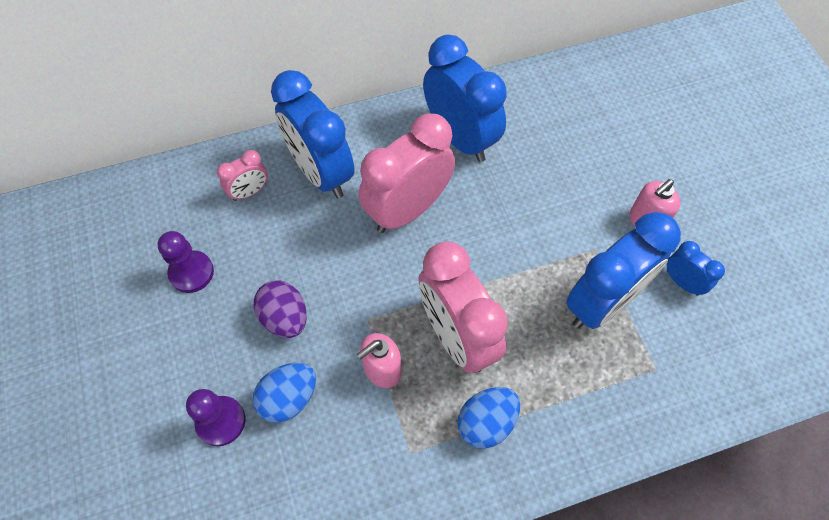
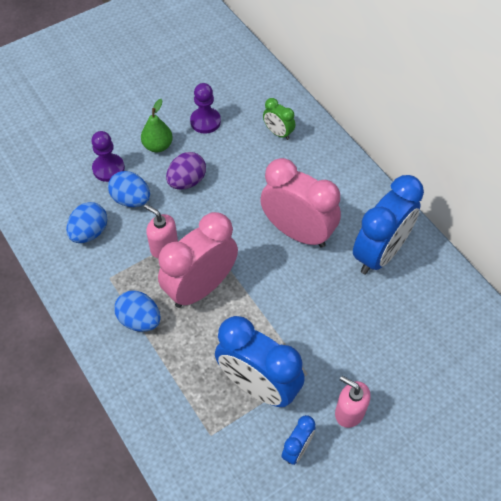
camera: 75 degrees right, 5 degrees down
(208, 344) = (158, 146): none -> green pear
(249, 192) = (278, 133): pink clock -> green clock
(321, 173) = (310, 170): blue clock -> none
(326, 468) = (89, 232): none -> blue egg

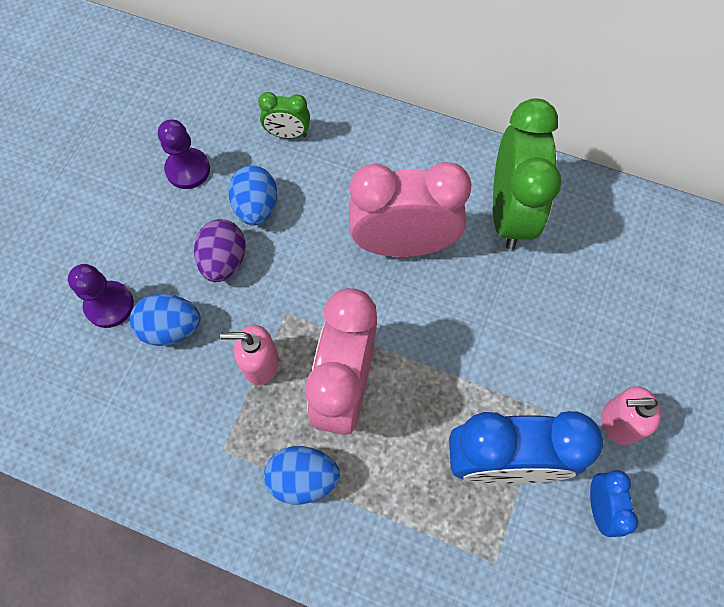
camera: 35 degrees left, 10 degrees up
(89, 232) = (150, 406): blue egg -> blue egg (256, 207)
(158, 146) = (151, 236): green pear -> none
(379, 253) = (509, 213): blue clock -> green clock

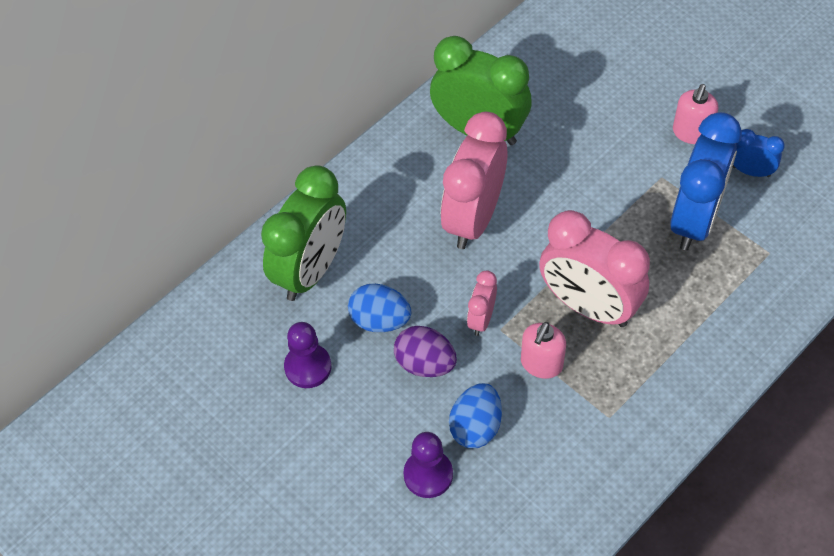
camera: 65 degrees left, 10 degrees down
(287, 134) = (311, 270): green clock -> green clock, size x2.10
(290, 292) = (481, 319): none -> pink clock
(303, 478) = (657, 362): blue egg -> none

